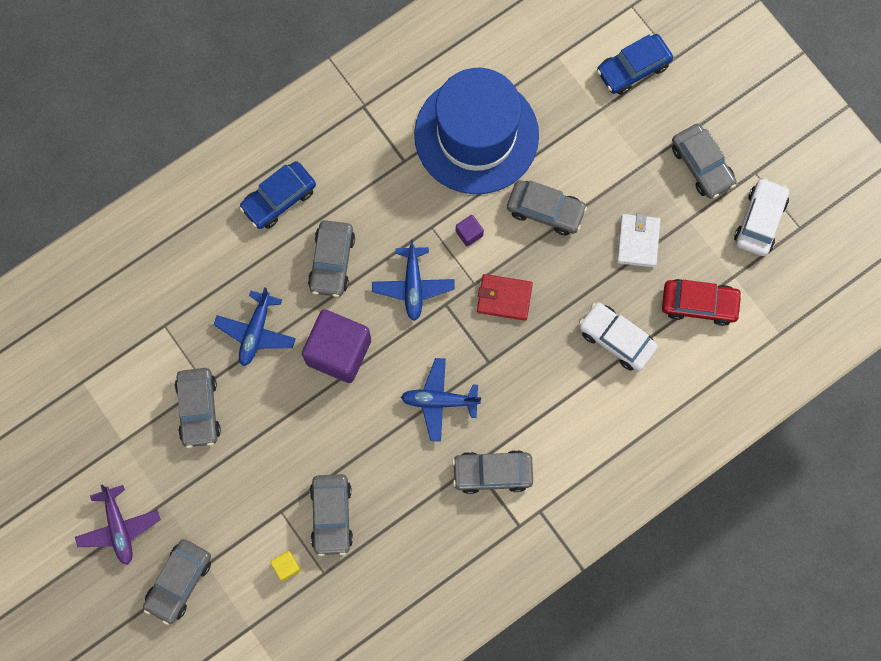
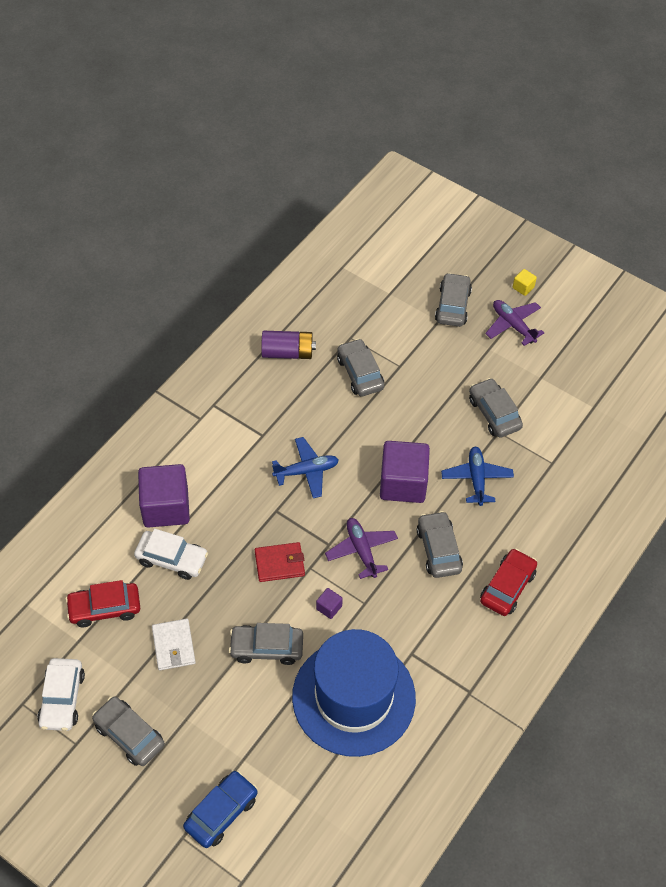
camera: 160 degrees right, 20 degrees down
(279, 199) = (507, 587): blue car -> red car
(286, 566) = (379, 334): yellow cube -> yellow cube (523, 287)
(407, 575) = (287, 352): none -> purple battery
(413, 286) = (361, 550): blue plane -> purple plane
(492, 473) = (246, 434): grey car -> none
(607, 404) = (166, 507): none -> purple cube

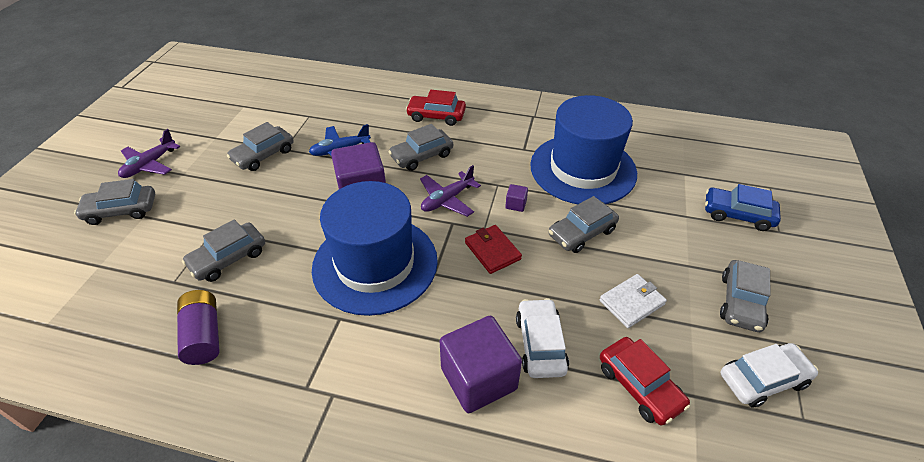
camera: 110 degrees left, 10 degrees down
(266, 648) = (581, 233): grey car -> grey car turned 75 degrees clockwise
(306, 471) = (375, 264): blue plane -> blue hat
(523, 287) = (96, 168): yellow cube -> none

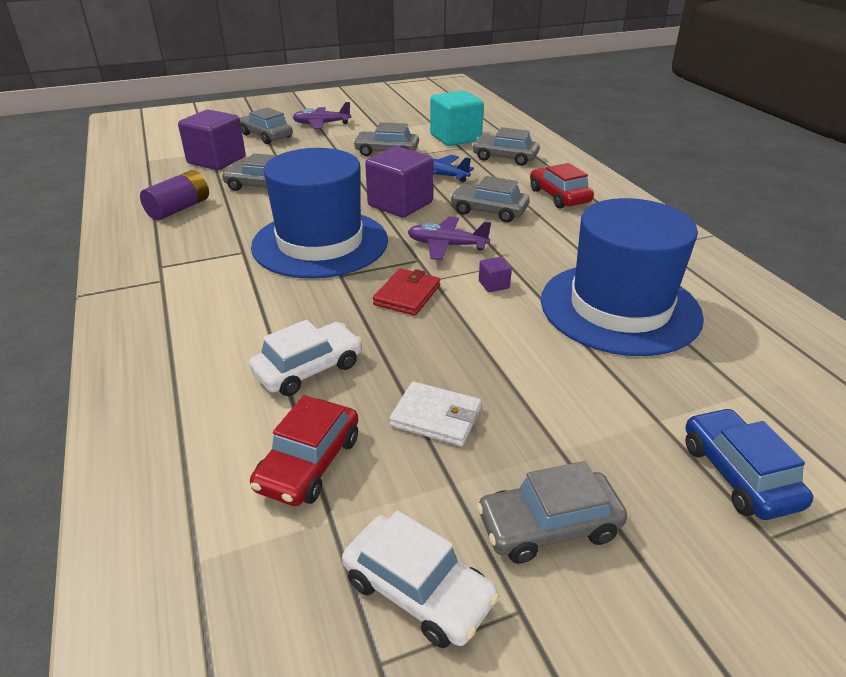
camera: 55 degrees right, 10 degrees down
(288, 109) = (455, 138): none -> turquoise cube
(478, 378) = (233, 346): purple cube -> purple cube (216, 160)
(581, 233) = (507, 342): grey car -> grey car (505, 157)

